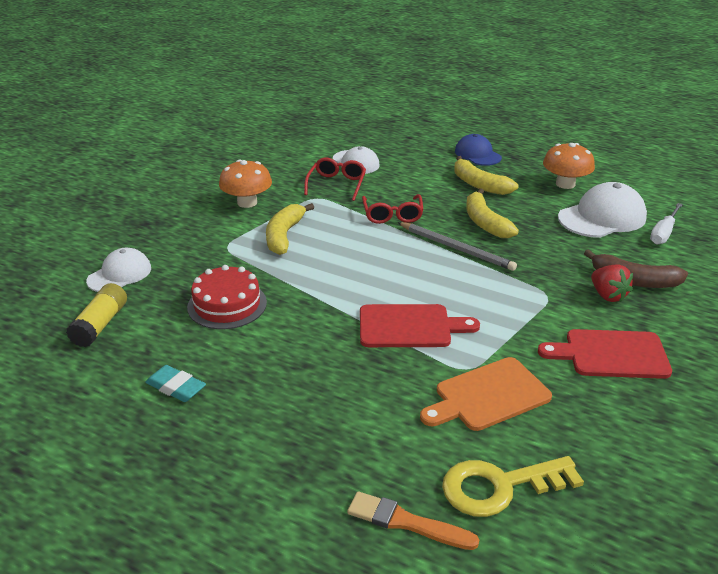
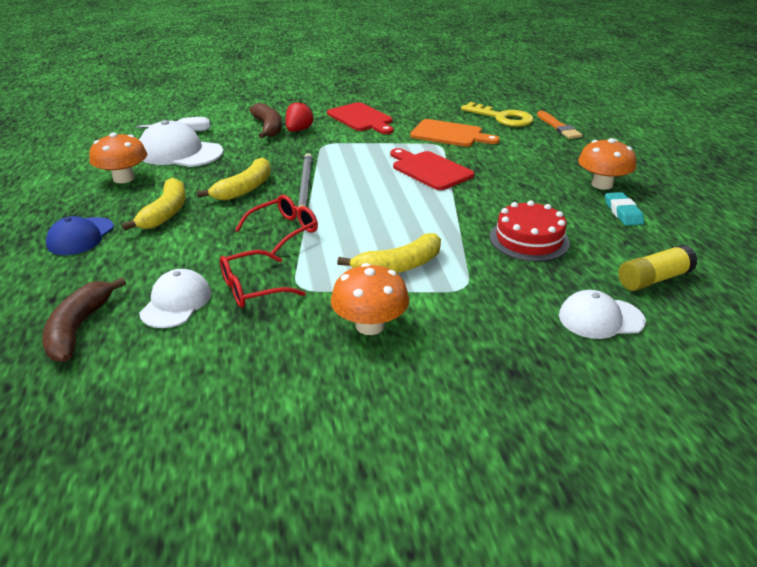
camera: 130 degrees left, 0 degrees up
(231, 419) = (602, 184): none -> orange mushroom
(369, 138) = (79, 328): none -> brown banana

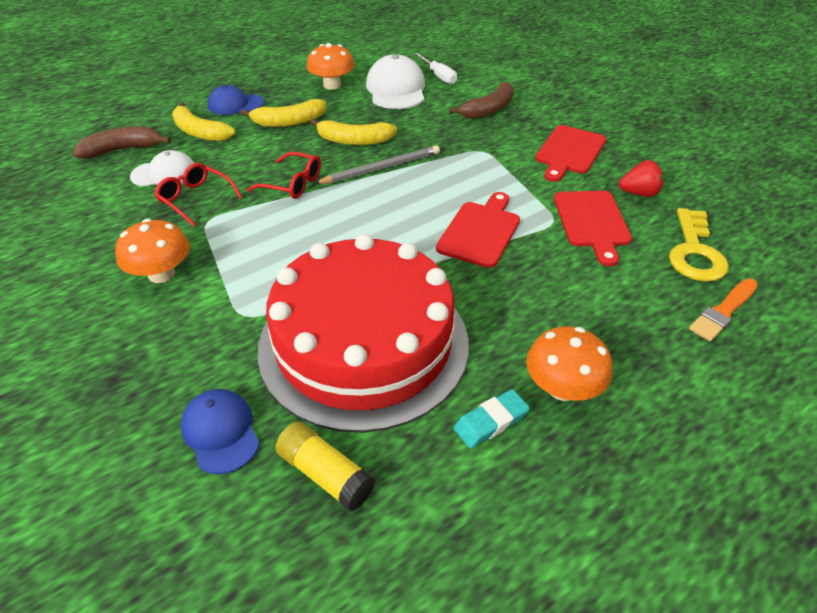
camera: 65 degrees right, 10 degrees up
(299, 130) = (499, 126): red strawberry -> red strawberry (639, 193)
(399, 266) = (263, 264): yellow banana -> yellow banana (200, 132)
(450, 134) = (592, 222): orange cutting board -> red cutting board
(529, 239) = (363, 343): red cake -> red cake, size x2.20
(600, 318) = (221, 432): white cap -> blue cap

